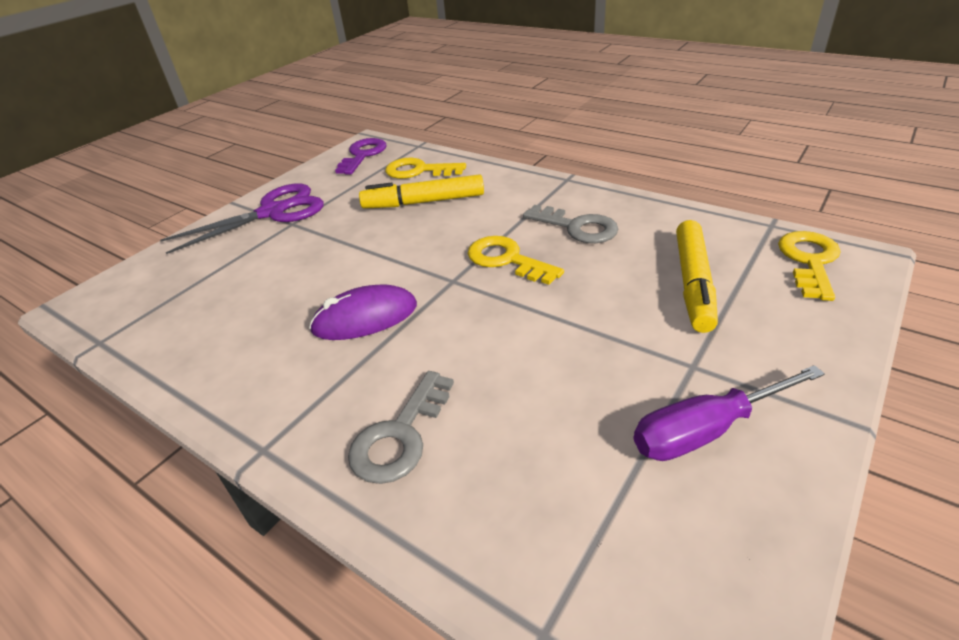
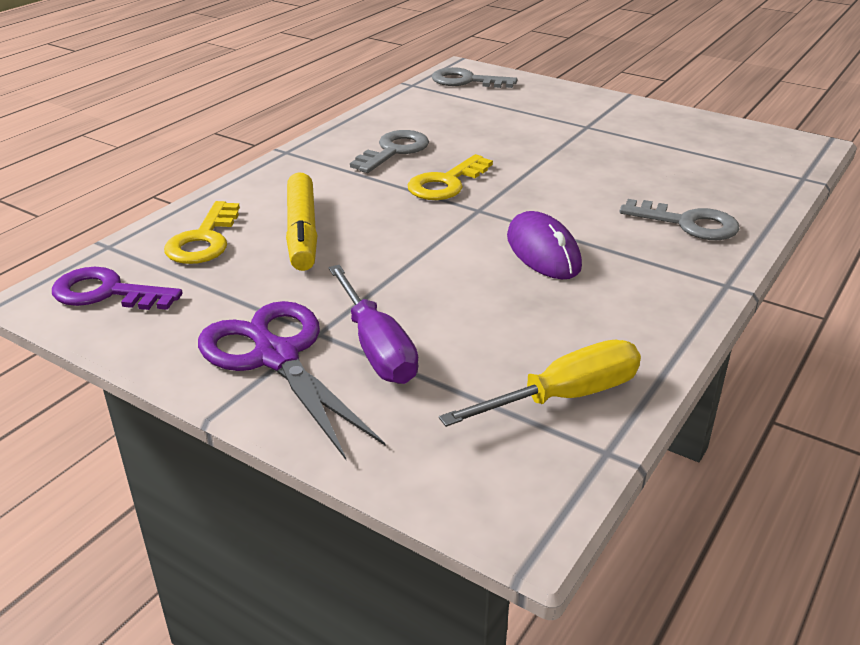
camera: 95 degrees left, 5 degrees down
(164, 324) = (564, 397): none -> yellow screwdriver
(693, 283) = (491, 116): yellow marker -> none
(706, 430) = (646, 128): purple screwdriver -> purple screwdriver (376, 347)
(809, 261) = (467, 81): yellow key -> grey key

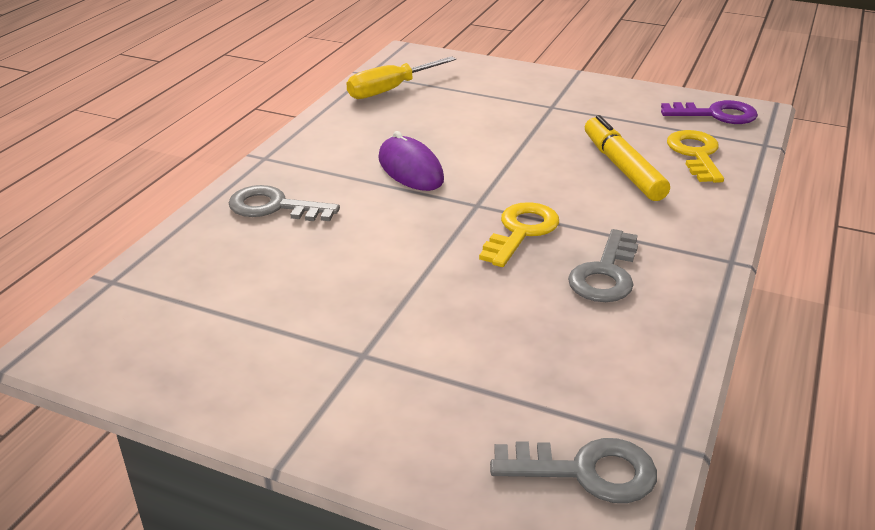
camera: 170 degrees right, 0 degrees up
(276, 357) = (567, 93): purple scissors -> none
(376, 347) = (510, 102): purple screwdriver -> none

